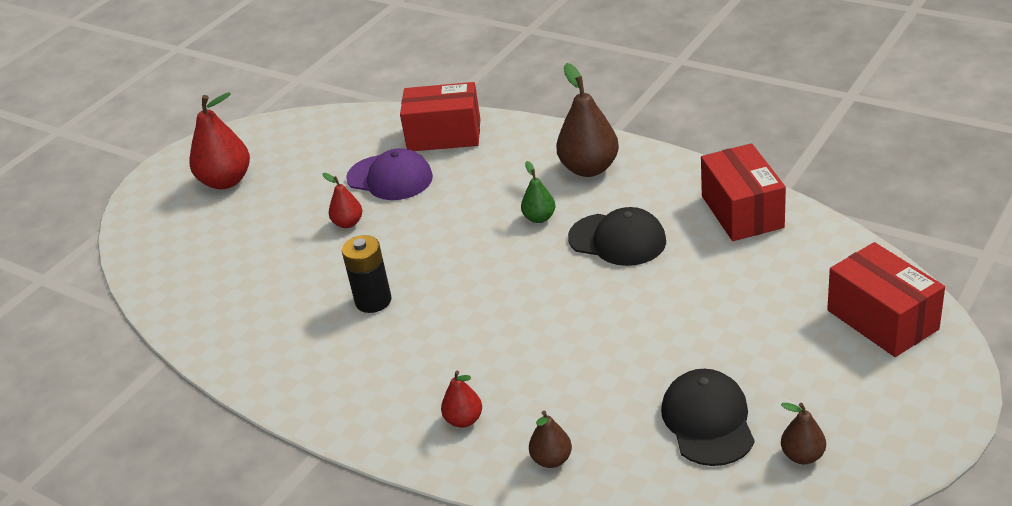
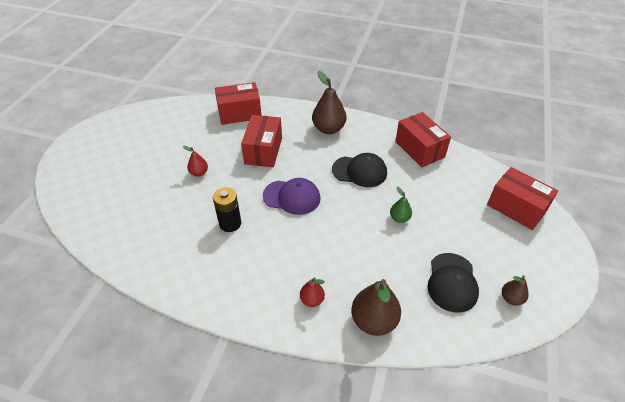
camera: 20 degrees left, 10 degrees up
(226, 181) = (113, 150): red pear -> none
(390, 178) = (216, 142): purple cap -> purple cap (292, 197)
(464, 196) = (263, 151): none -> red box
(539, 218) = (311, 161): green pear -> green pear (399, 218)
(551, 459) = (374, 321): brown pear -> brown pear, size x1.87
(708, 421) = (452, 282): black cap -> black cap turned 150 degrees counterclockwise

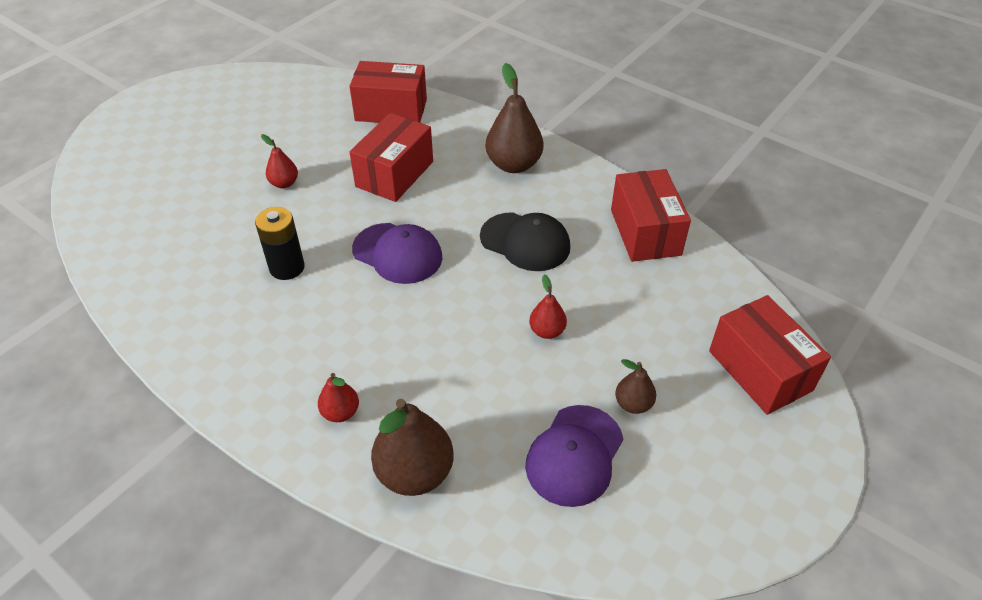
camera: 20 degrees right, 0 degrees up
(399, 218) = (547, 331): green pear -> red pear
(452, 282) = (574, 455): black cap -> purple cap
(511, 298) = (660, 512): brown pear -> brown pear (633, 404)

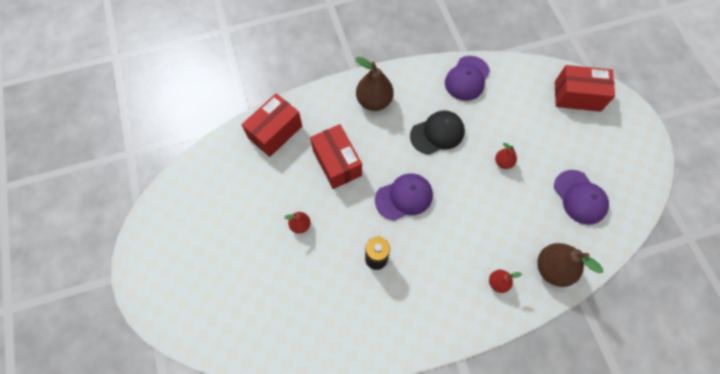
camera: 55 degrees left, 20 degrees up
(633, 404) = (566, 156): brown pear -> none
(645, 232) = (467, 78): red box -> purple cap

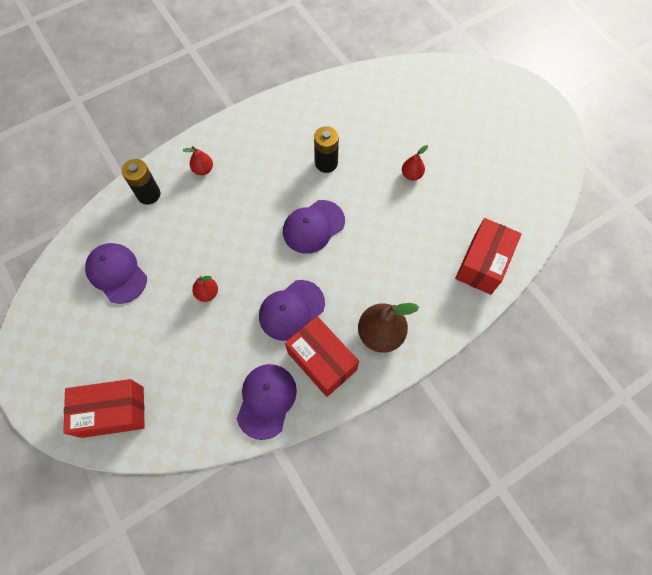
camera: 165 degrees right, 0 degrees up
(337, 163) = (398, 245): red box -> red box (322, 361)
(437, 133) = (291, 310): black cap -> purple cap
(552, 268) = (148, 194): brown pear -> black battery

